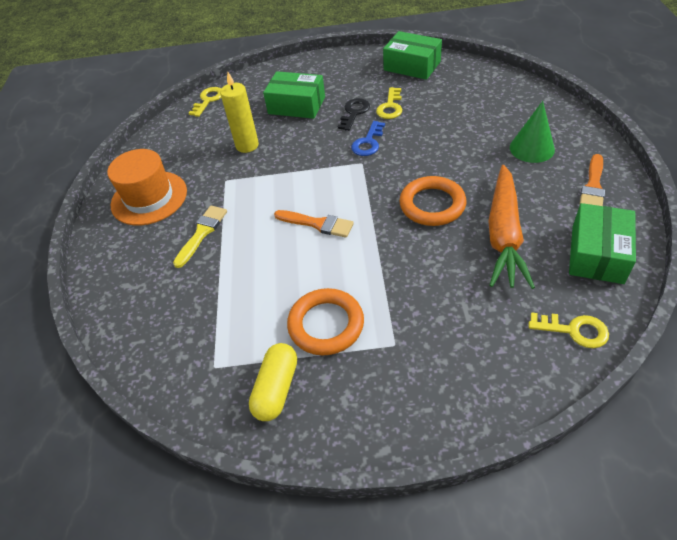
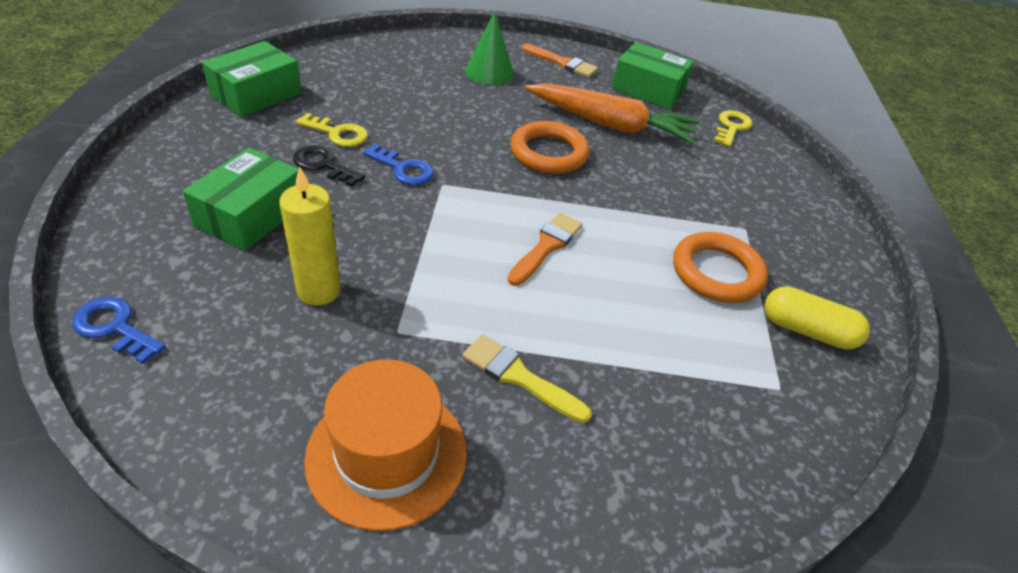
camera: 90 degrees left, 5 degrees down
(208, 100) = (115, 328): yellow key -> blue key

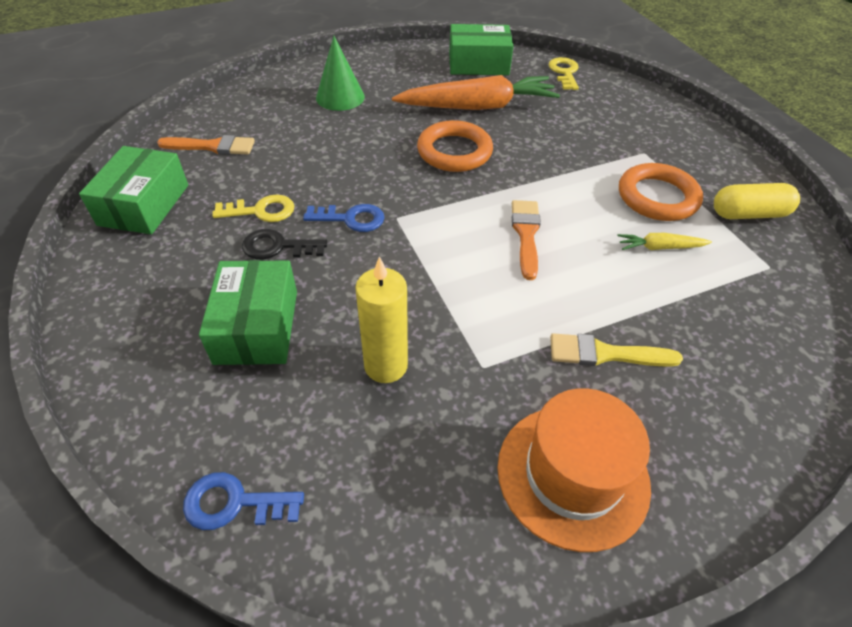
camera: 25 degrees left, 5 degrees up
(562, 63) = (392, 65): orange brush -> orange brush (212, 146)
(671, 316) = (660, 247): none -> yellow carrot

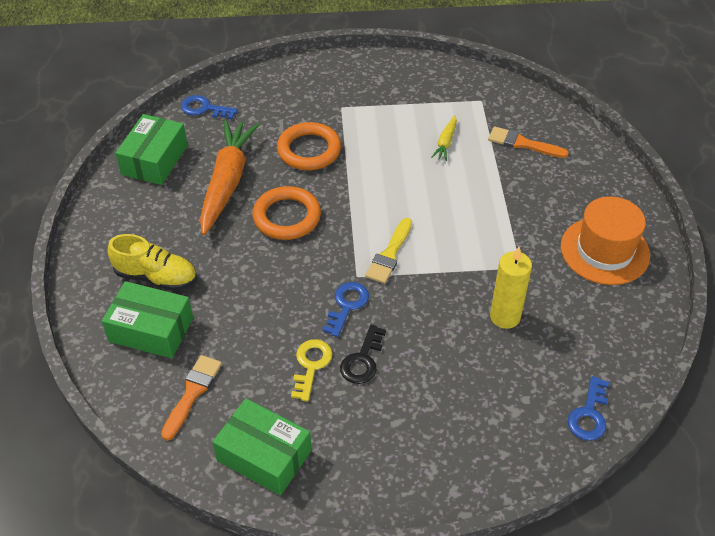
camera: 70 degrees left, 0 degrees up
(257, 326) = (446, 385): green box -> green box (151, 330)
(340, 97) = (156, 277): green cone -> yellow shoe
(526, 234) = (406, 206): orange brush -> orange brush (523, 143)
(564, 72) = (204, 108): yellow key -> blue key
(605, 354) = (526, 205): yellow brush -> yellow brush (389, 254)
(657, 197) = (395, 122): orange ring -> orange ring (309, 150)
(748, 214) = (430, 86): yellow capsule -> none

